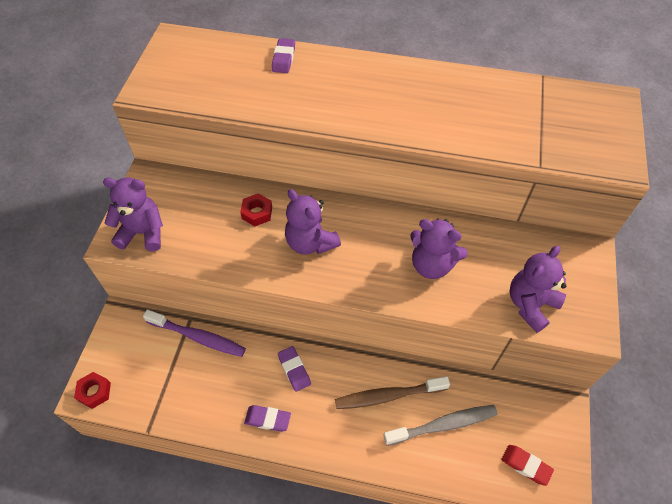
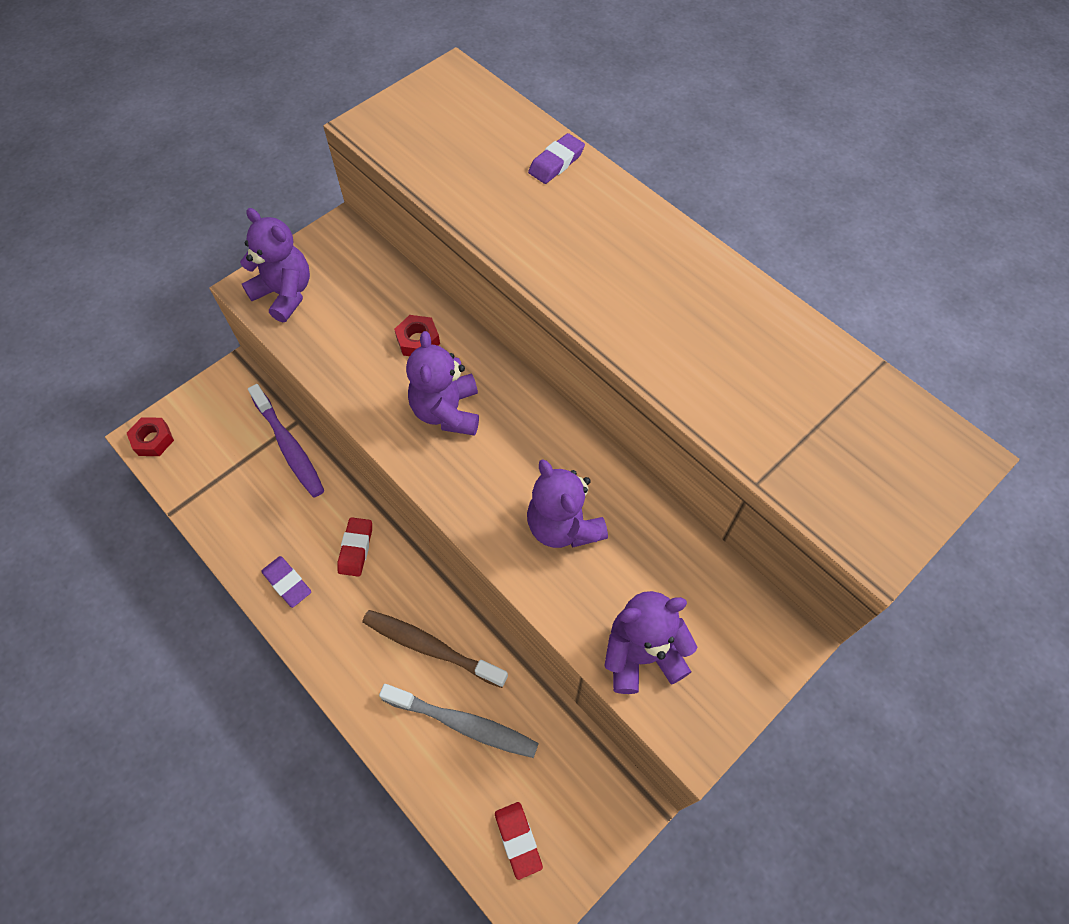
camera: 35 degrees right, 5 degrees up
(294, 370) = (356, 548): purple eraser -> red eraser

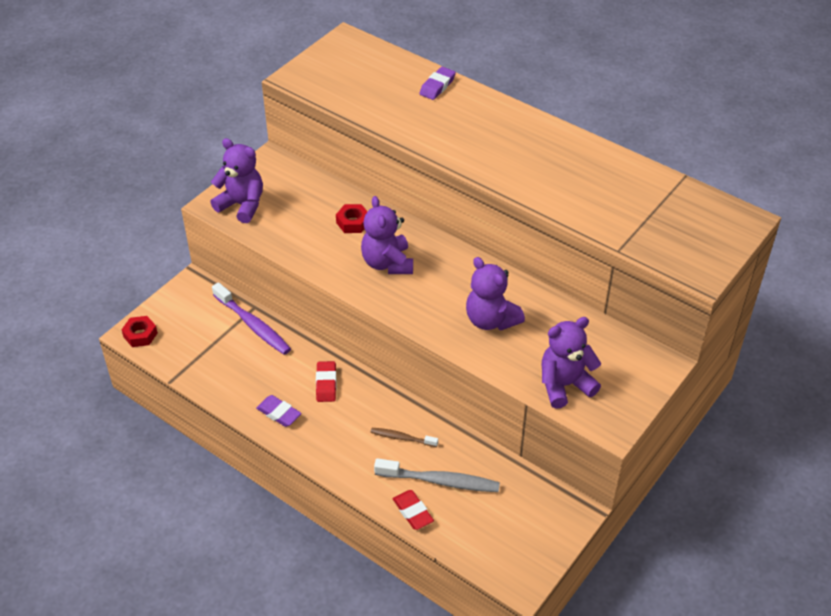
camera: 10 degrees left, 15 degrees down
(430, 647) = (402, 438): brown toothbrush -> brown toothbrush, size x0.56
(518, 840) = (499, 544): red eraser -> red eraser (413, 512)

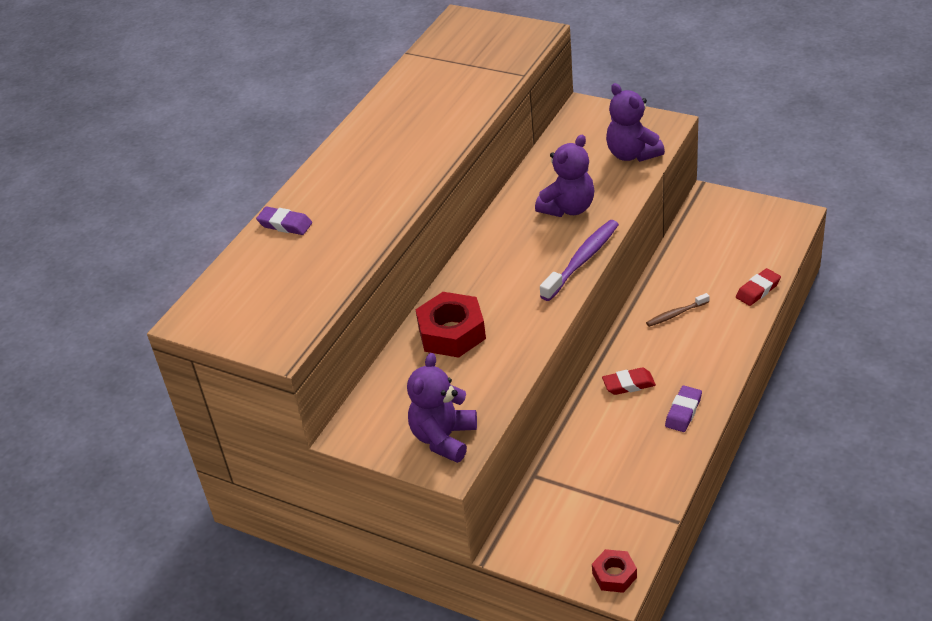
camera: 95 degrees left, 5 degrees down
(253, 325) = (563, 468): purple toothbrush -> purple toothbrush (582, 260)
(353, 222) = (451, 333): red nut -> red nut, size x1.77
(387, 263) = (510, 292): purple teddy bear -> none
(402, 438) = (676, 314): brown toothbrush -> brown toothbrush turned 60 degrees clockwise
(440, 481) = (715, 279): grey toothbrush -> none

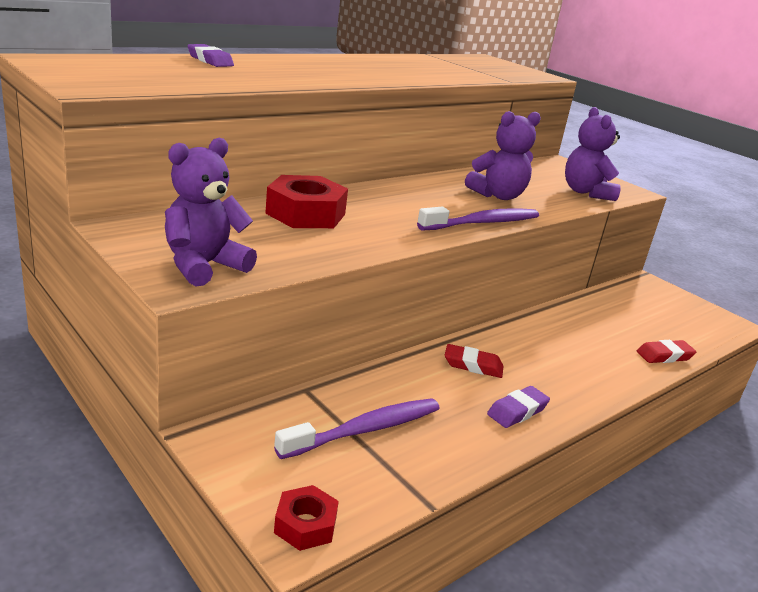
camera: 15 degrees right, 15 degrees down
(597, 486) = (365, 430): none -> purple toothbrush
(676, 314) = (563, 338): brown toothbrush -> none

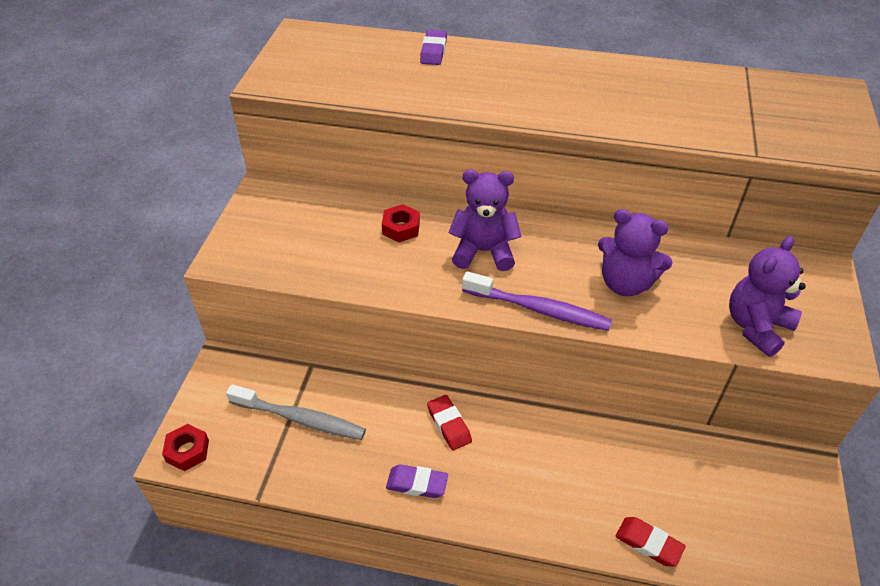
camera: 55 degrees right, 20 degrees up
(204, 266) = (259, 249): purple teddy bear -> purple teddy bear (483, 251)
(305, 214) = (401, 228): red nut -> red nut, size x0.57
(365, 430) = (300, 419): purple toothbrush -> grey toothbrush

